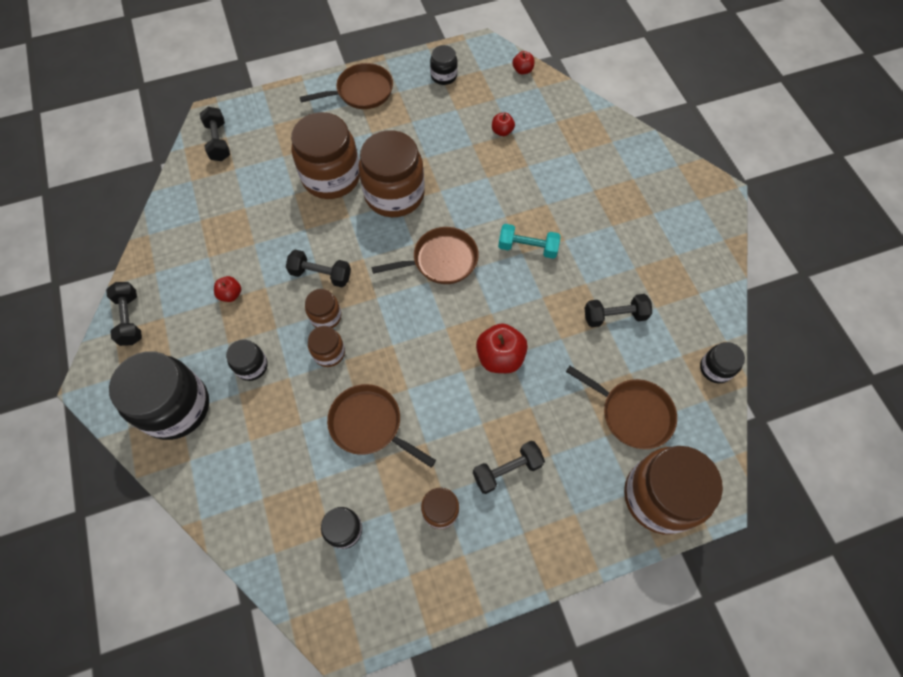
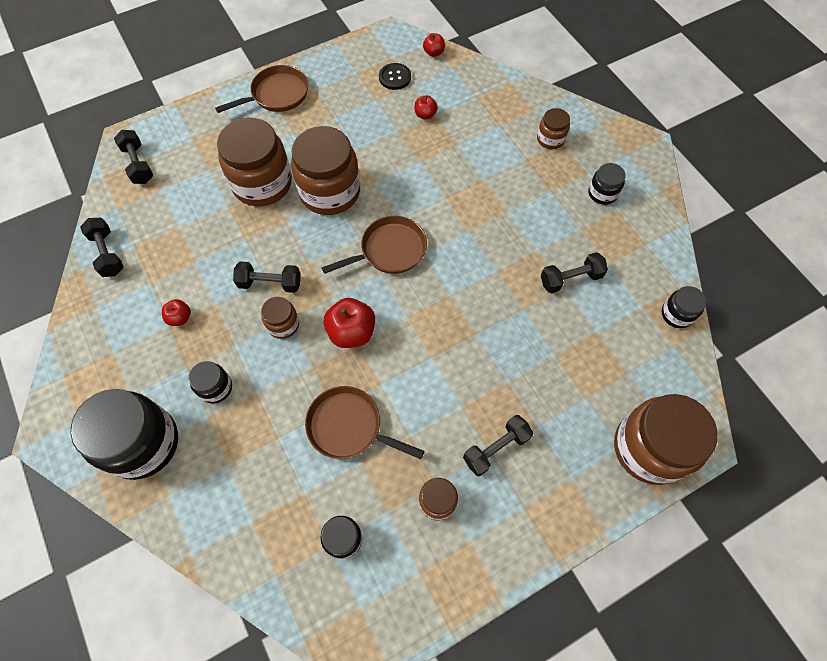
camera: 10 degrees left, 0 degrees up
(130, 319) = (77, 360): black dumbbell -> black dumbbell (108, 253)
(329, 352) = (293, 361): brown jar -> brown jar (550, 139)
(444, 76) = (357, 68): black jar -> black jar (602, 193)
(479, 90) = (395, 77): none -> black button
(500, 357) = (467, 337): red apple -> red apple (352, 332)
(527, 248) = (472, 225): turquoise dumbbell -> none
(632, 413) = (606, 371): brown pan -> none

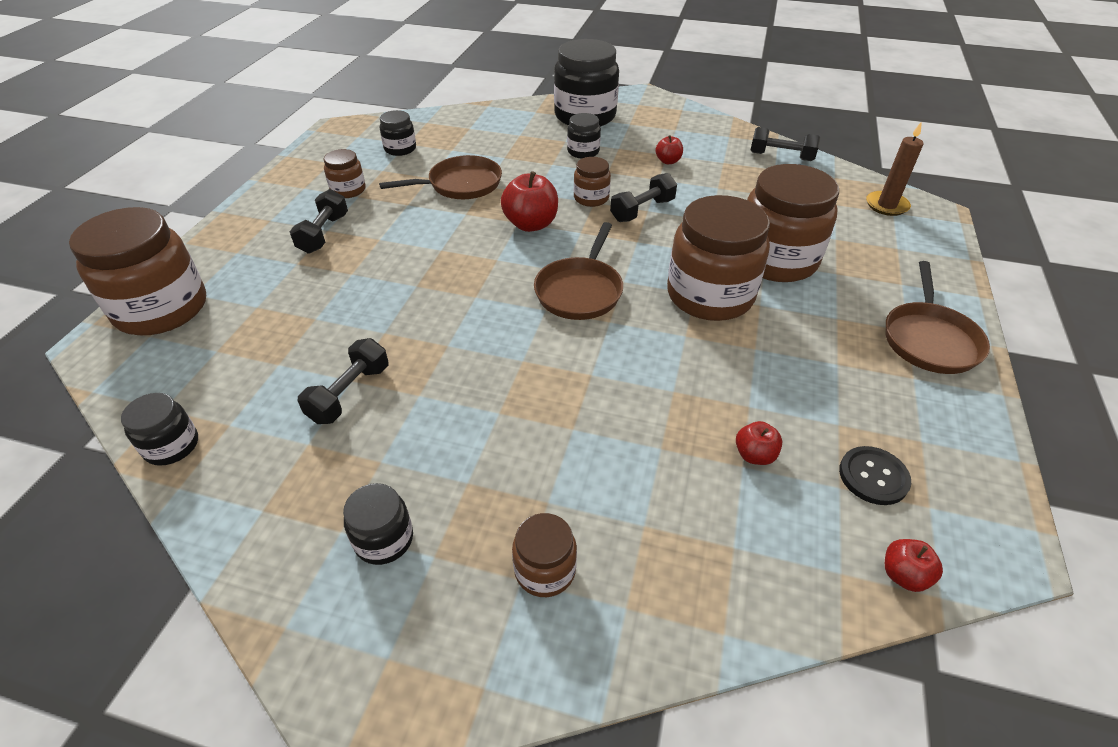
camera: 135 degrees right, 20 degrees down
(138, 164) = (886, 205): black dumbbell -> brown candle

